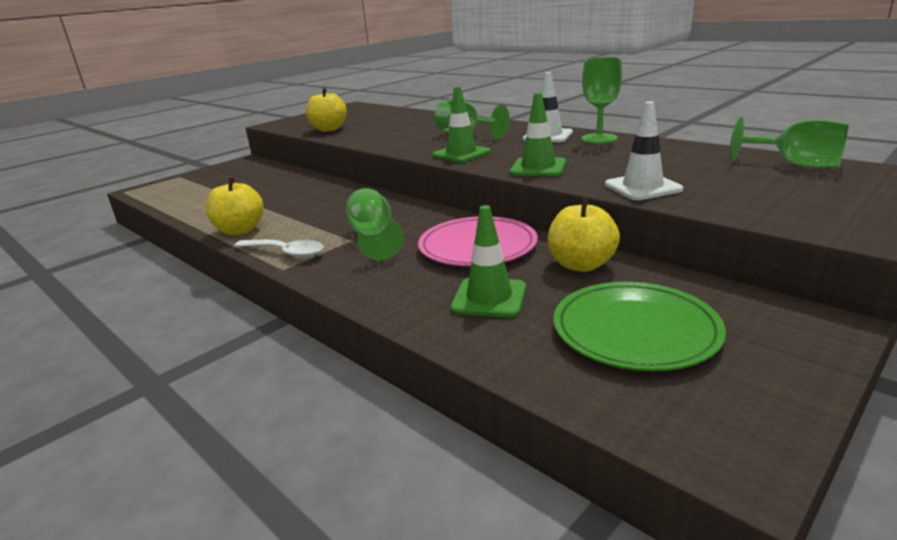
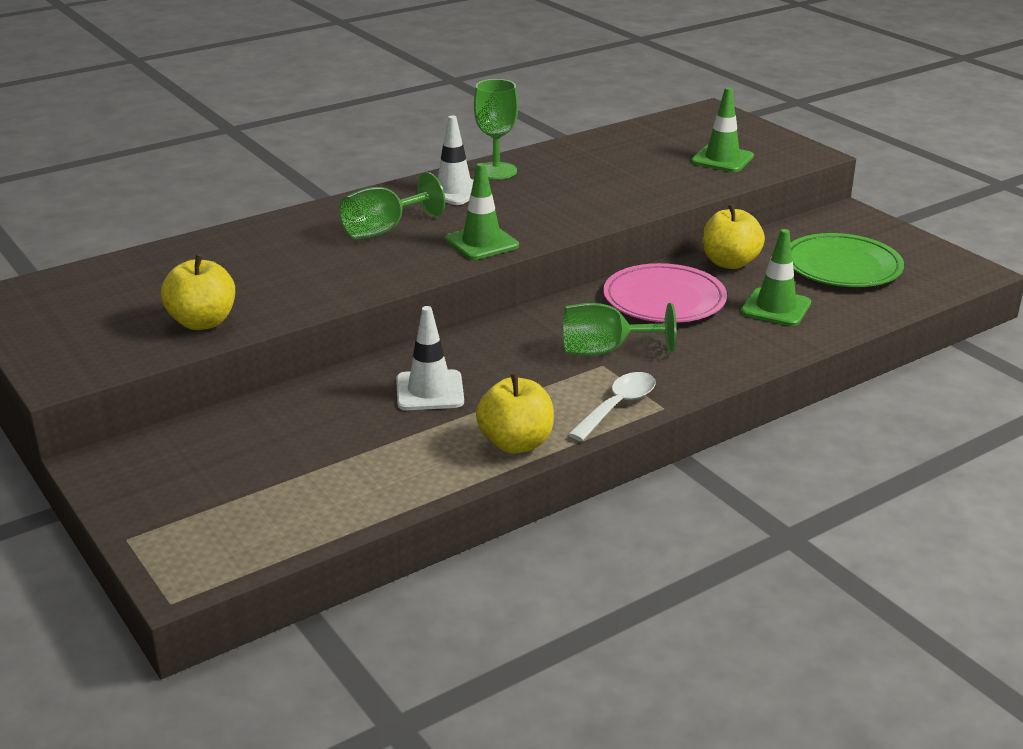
camera: 80 degrees left, 5 degrees up
(538, 168) = (579, 215): green traffic cone -> green traffic cone (722, 159)
(642, 187) = (675, 187): white traffic cone -> white traffic cone (429, 391)
(795, 165) = (660, 129): green goblet -> none

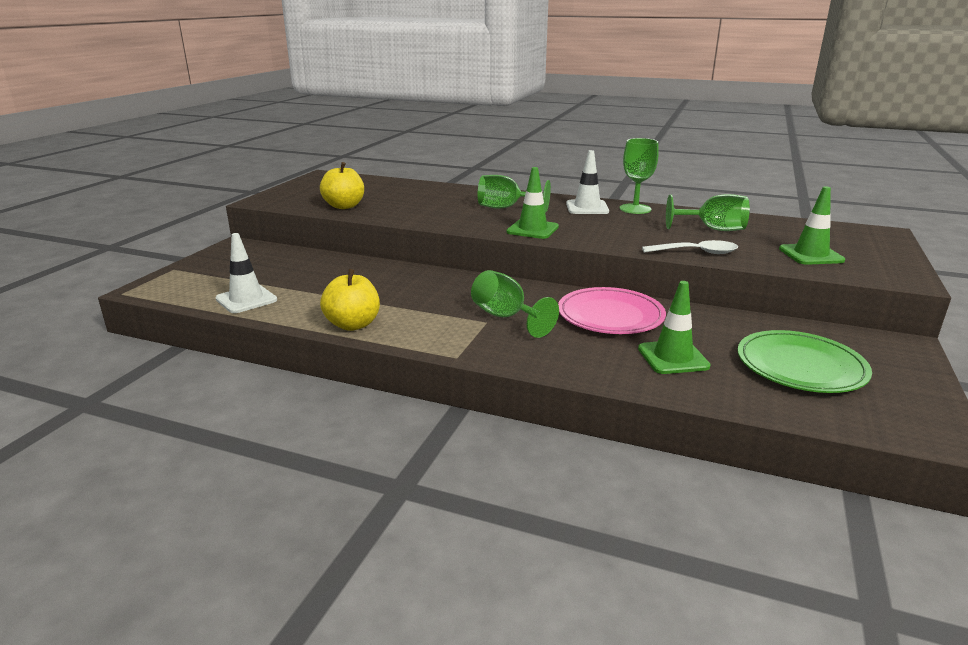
camera: 55 degrees right, 5 degrees down
(429, 391) = (386, 286): white traffic cone -> white traffic cone (246, 299)
(608, 165) = (713, 229): none -> green goblet
(618, 406) = (438, 341): white spoon -> white spoon (696, 252)
(729, 263) = (709, 322): yellow apple -> none

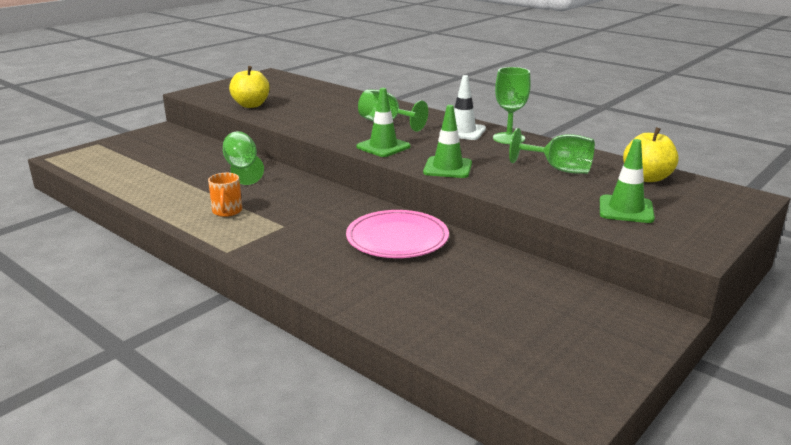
camera: 20 degrees right, 0 degrees up
(246, 299) = (123, 177): white traffic cone -> none
(353, 325) = (178, 210): yellow apple -> yellow apple (647, 178)
(409, 317) = (227, 211): none -> orange mug
(506, 317) = (304, 225): green goblet -> green goblet (242, 169)
(673, 357) = (407, 286): green traffic cone -> green traffic cone (447, 168)
(696, 252) = (508, 190): white spoon -> none
(800, 366) = (520, 318): green plate -> none

